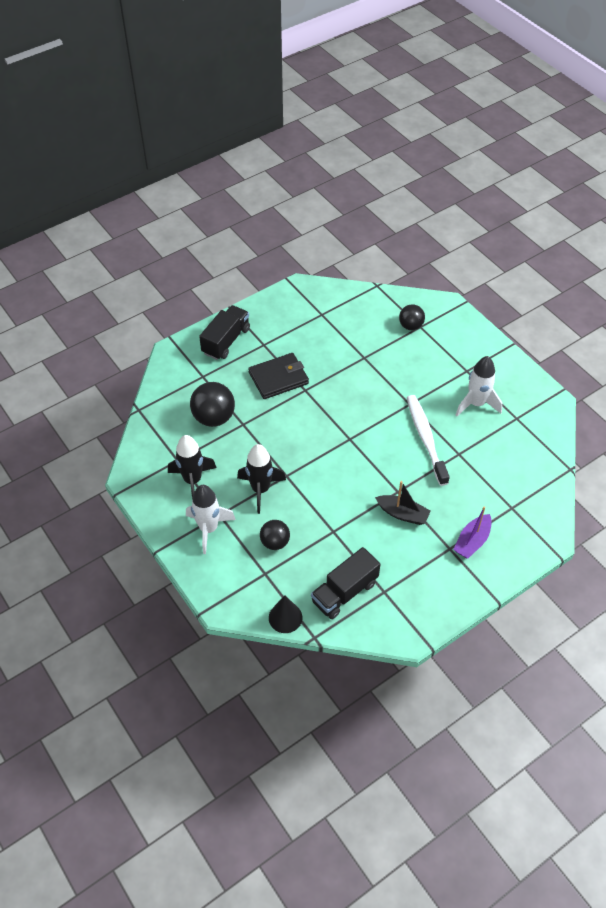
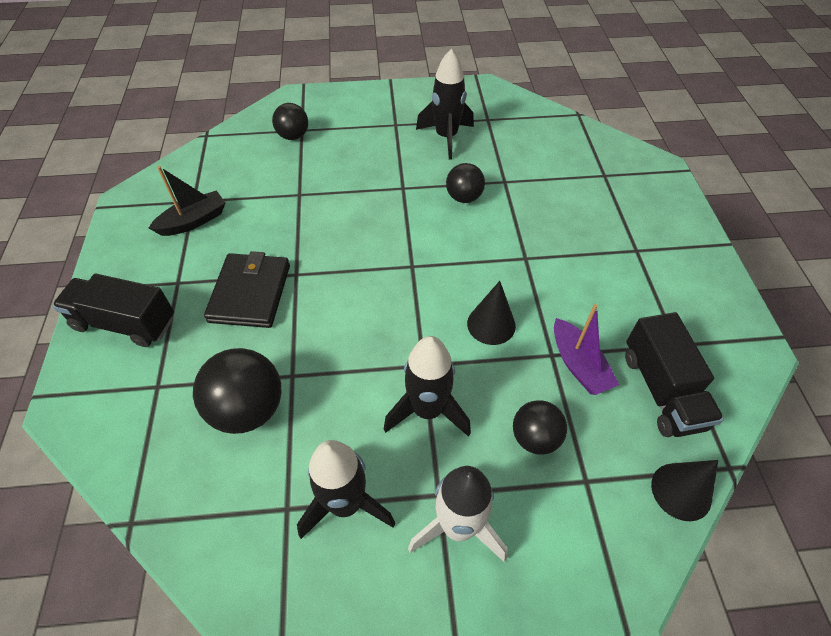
camera: 60 degrees left, 0 degrees up
(226, 341) = (125, 323): black truck -> black truck turned 45 degrees counterclockwise
(334, 494) = (491, 324): none -> black cone
(402, 514) = (563, 269): black boat -> black boat (193, 221)
(425, 438) = (464, 197): white toothbrush -> black ball
(472, 541) = (635, 226): purple boat -> purple boat (578, 365)
(476, 404) = (446, 137): white rocket -> black rocket

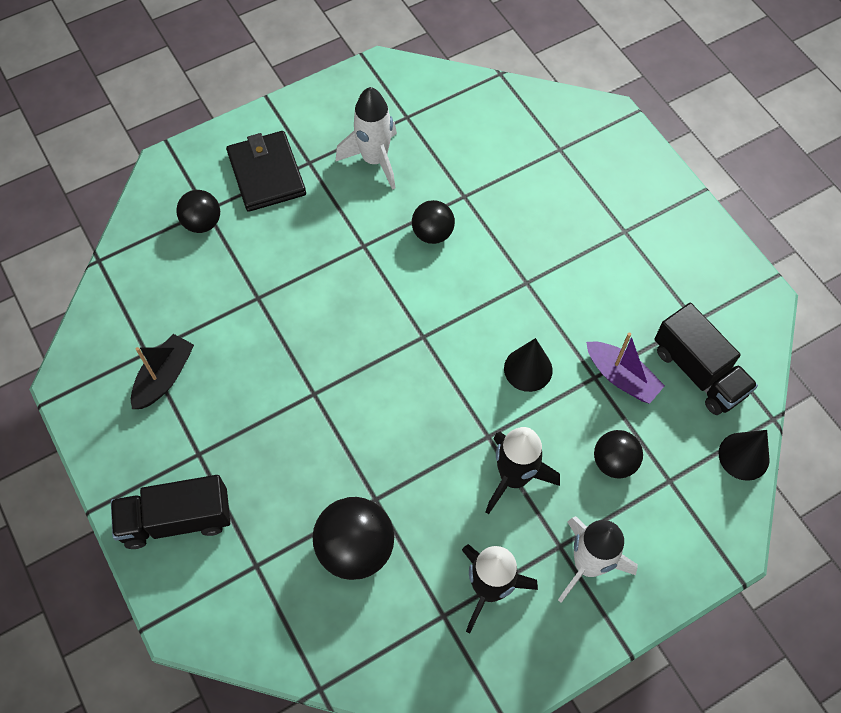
camera: 25 degrees left, 10 degrees up
(250, 293) = (281, 434): black wallet -> black wallet (266, 174)
(446, 137) = (374, 160): black rocket -> white rocket

